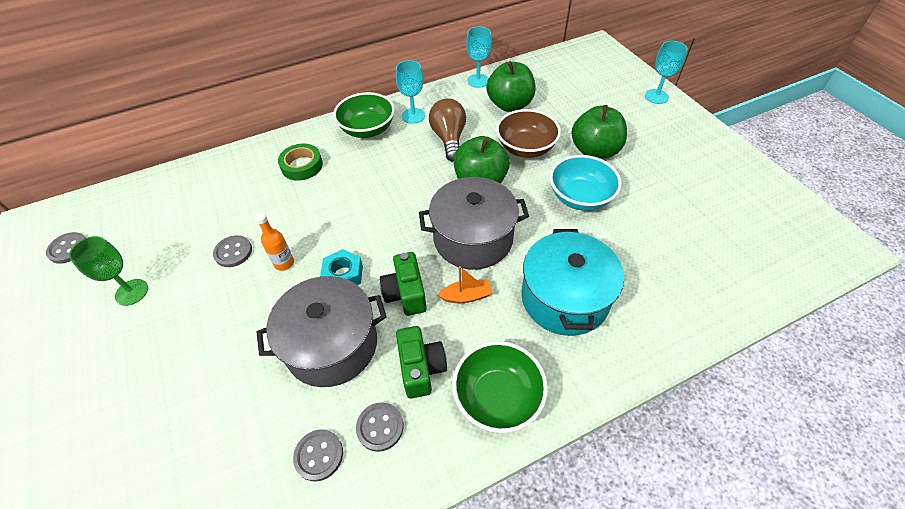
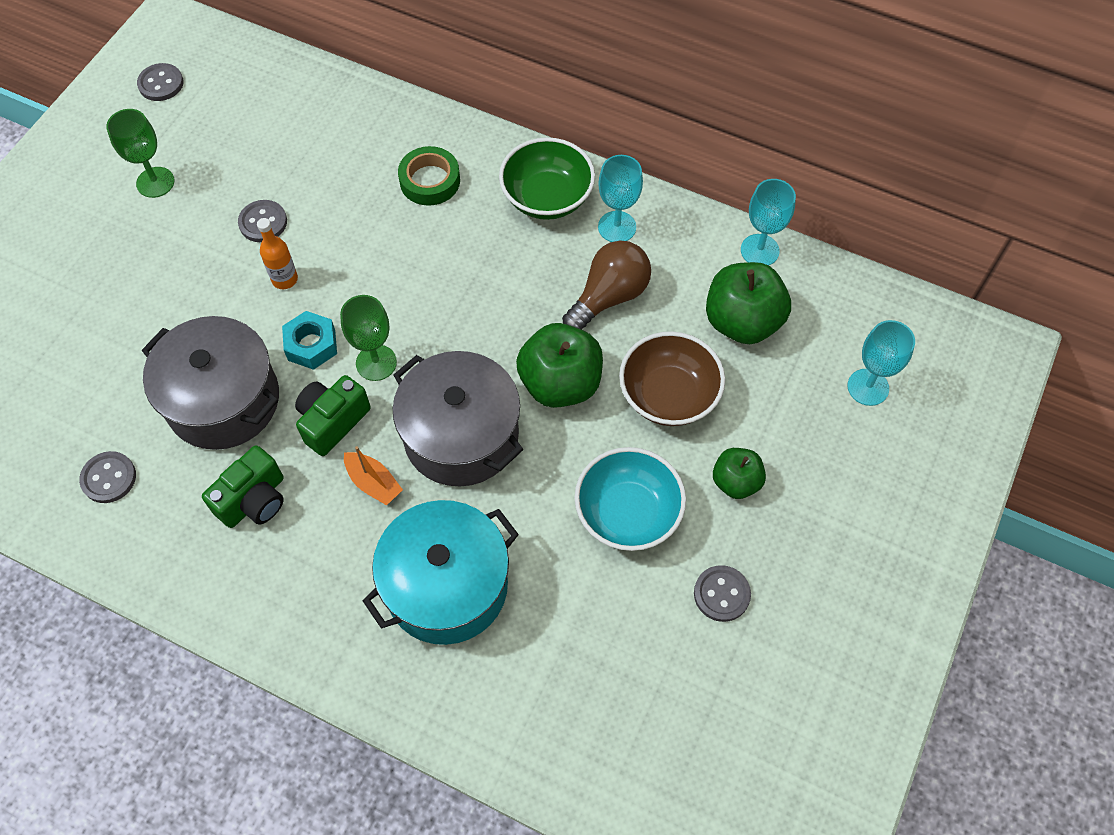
camera: 50 degrees right, 10 degrees up
(380, 427) = (168, 508): grey button -> grey button (721, 594)
(388, 251) = (376, 363): none -> green goblet
(498, 397) = (271, 593): green bowl -> none
(594, 151) = (736, 482): green apple -> green apple, size x0.59
(656, 96) = (941, 500): turquoise goblet -> turquoise goblet (868, 387)

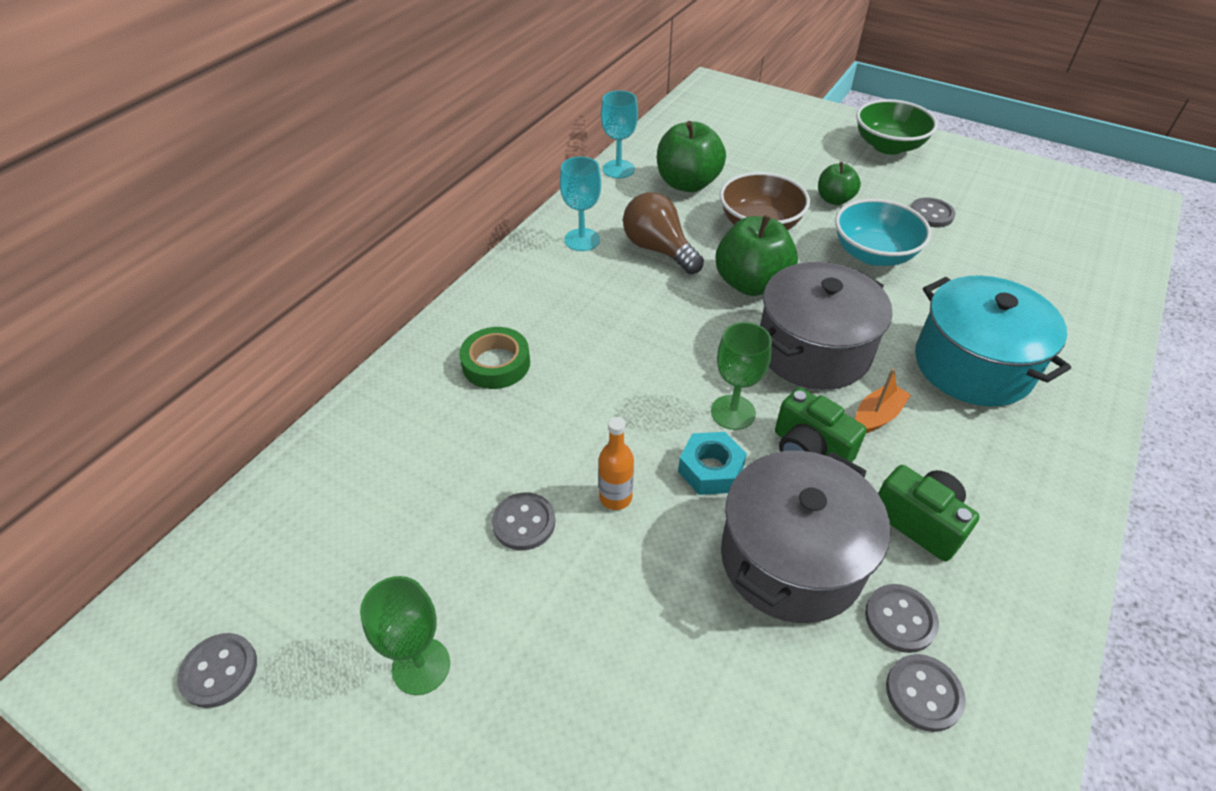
camera: 85 degrees left, 15 degrees down
(167, 471) = (900, 619): none -> grey button
(547, 198) = (539, 280): green bowl -> green bowl (888, 146)
(868, 387) = (746, 136): turquoise goblet -> none

